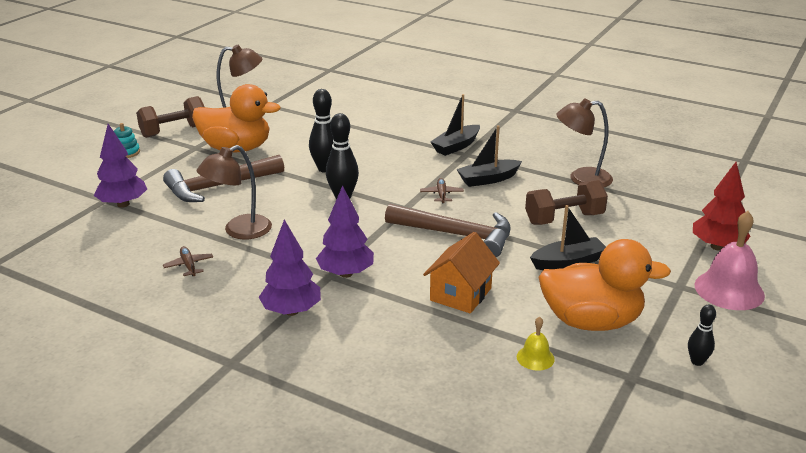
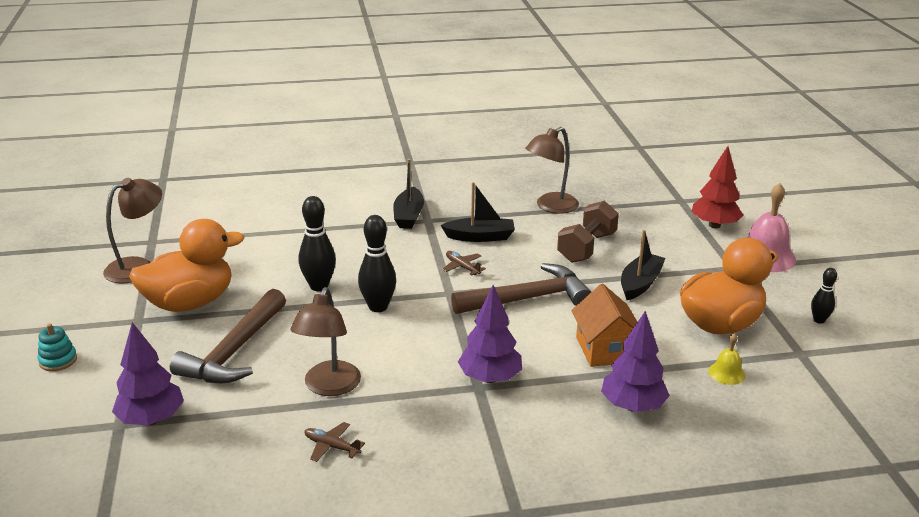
camera: 40 degrees left, 0 degrees up
(174, 131) = (81, 312): brown dumbbell -> none
(291, 311) = (496, 437): purple tree -> purple tree (632, 406)
(488, 179) = (480, 237): black boat -> black boat turned 120 degrees counterclockwise

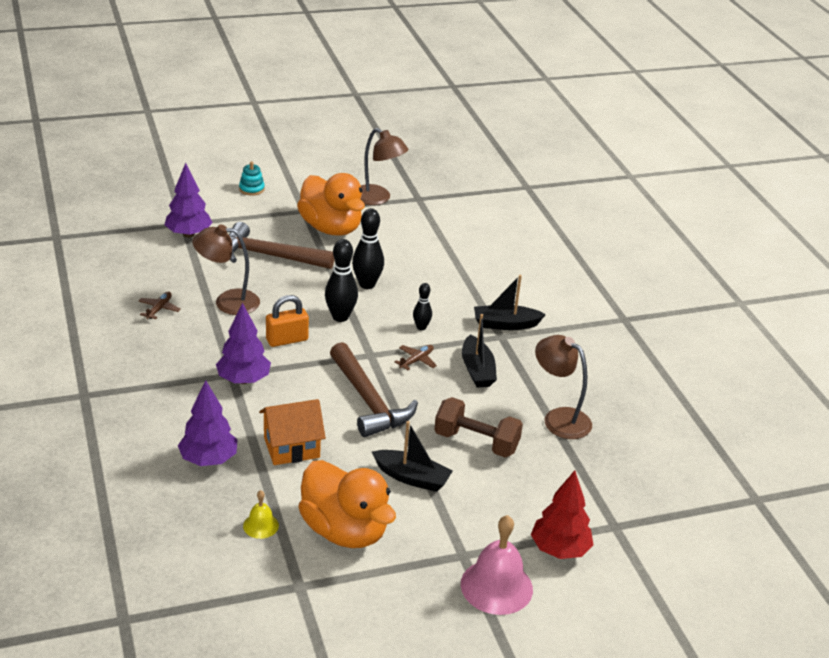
camera: 80 degrees right, 5 degrees up
(416, 345) = (287, 340): none -> orange padlock
(819, 320) = (364, 612): black bowling pin -> black bowling pin (421, 327)

